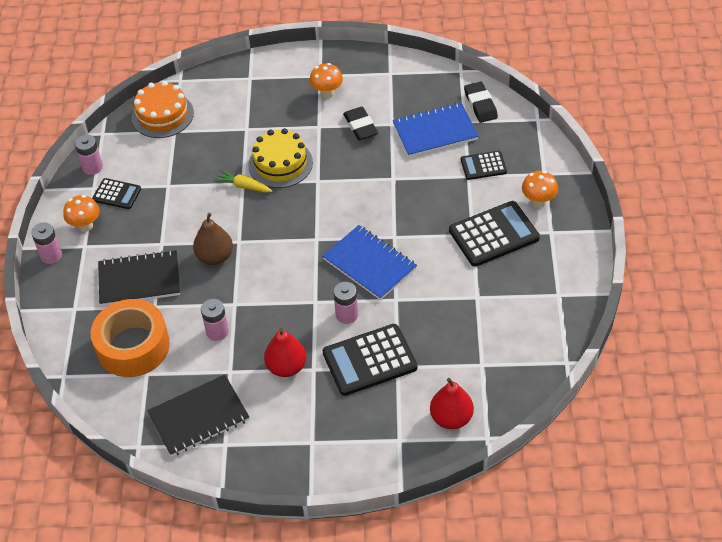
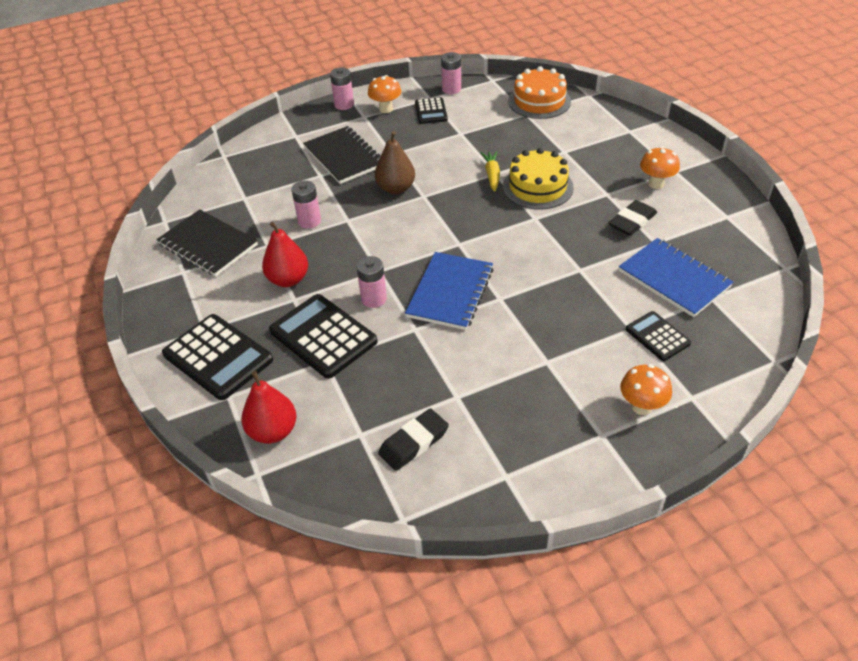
camera: 65 degrees right, 5 degrees down
(133, 346) = (270, 180): orange tape -> none
(480, 105) = (749, 302): black eraser -> black eraser (414, 442)
(493, 234) = (559, 381): black calculator -> black calculator (218, 357)

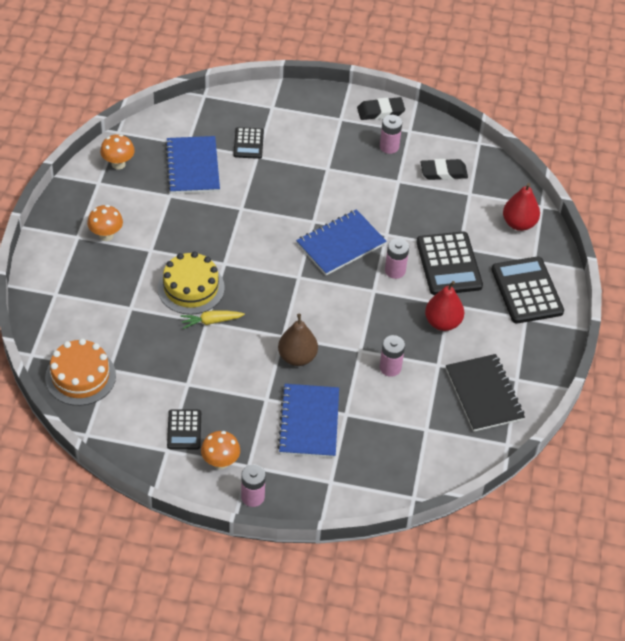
camera: 150 degrees left, 5 degrees up
(344, 157) = (309, 422): black notebook -> blue notebook
(431, 111) = (184, 430): black calculator -> black calculator turned 150 degrees clockwise
(451, 89) = (136, 448): pink battery -> pink battery (389, 147)
(492, 175) = (211, 321): yellow carrot -> yellow carrot turned 45 degrees clockwise
(632, 221) = (163, 218): black eraser -> black eraser (380, 111)
(641, 407) = (304, 118): orange mushroom -> orange mushroom (118, 164)

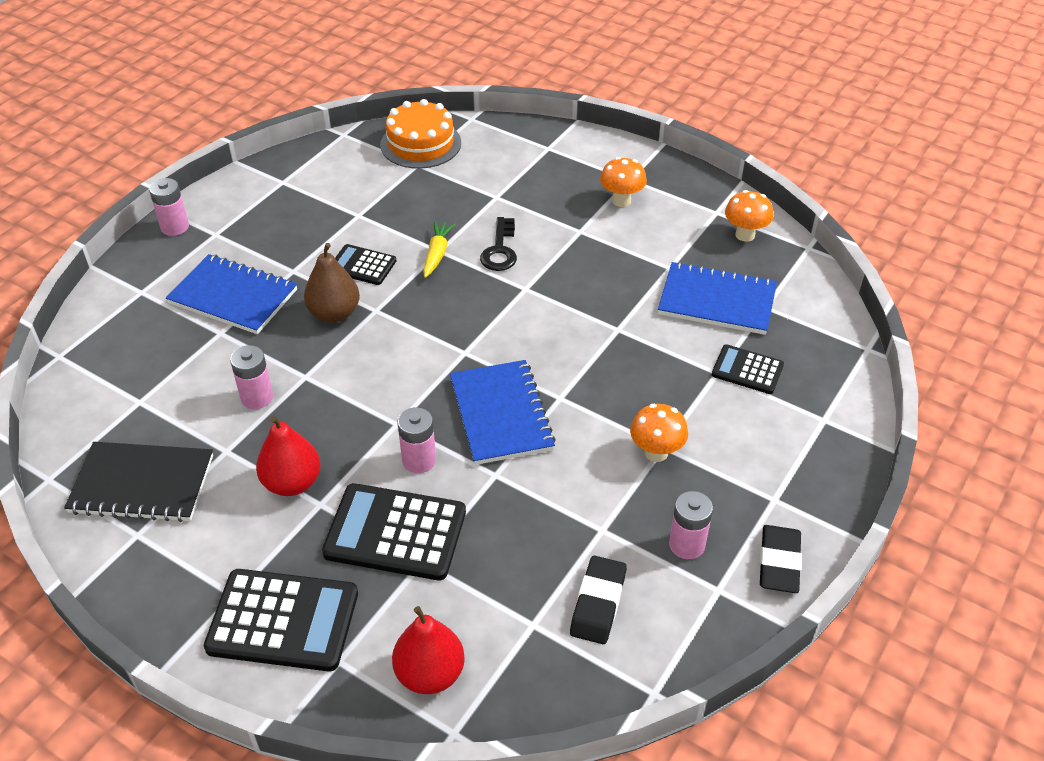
camera: 115 degrees right, 5 degrees down
(184, 430) = (298, 199): black calculator -> black calculator (362, 265)
(191, 288) = (500, 250): yellow cake -> black key
(220, 462) = (237, 215): orange mushroom -> orange mushroom (656, 452)

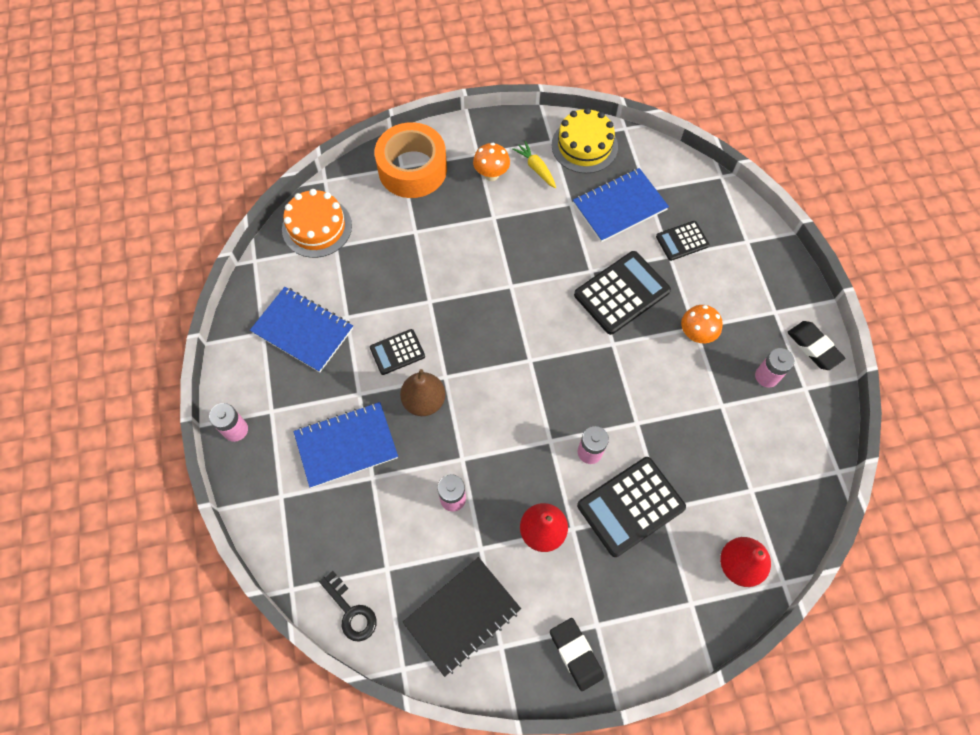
camera: 45 degrees left, 20 degrees up
(283, 620) = (639, 612): black calculator -> black calculator (621, 293)
(437, 254) = (432, 305): yellow carrot -> yellow carrot (536, 168)
(500, 250) = (464, 270): black key -> black key (351, 611)
(501, 414) = (596, 383): blue notebook -> blue notebook (303, 330)
(555, 155) = (412, 169): none -> orange tape
(598, 603) = (765, 449): black eraser -> black eraser (576, 654)
(745, 235) = (584, 146): orange mushroom -> yellow cake

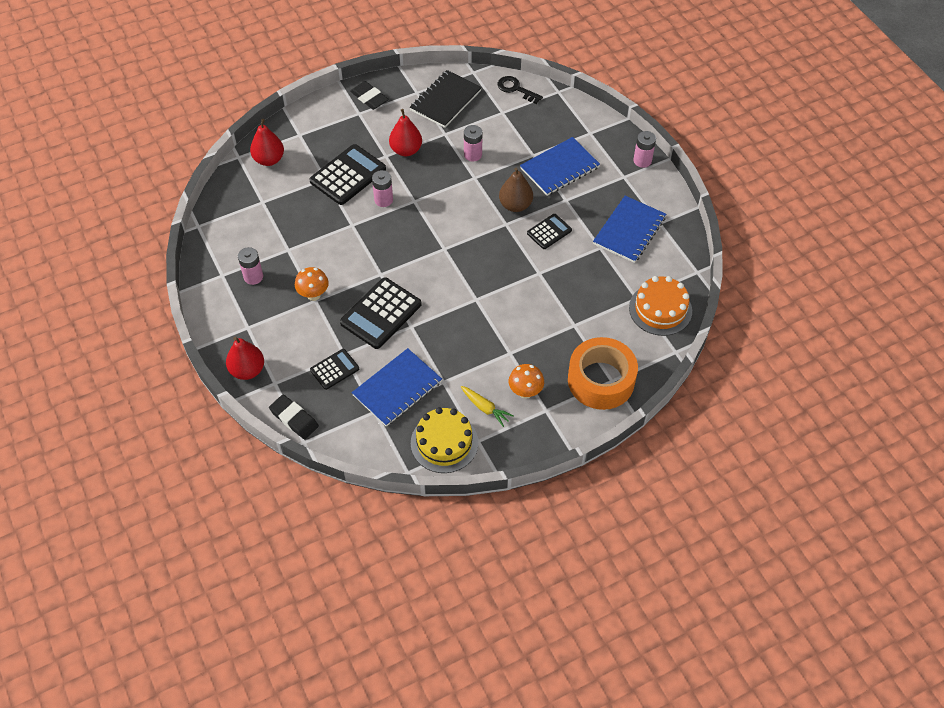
camera: 165 degrees right, 10 degrees down
(303, 330) = (629, 231): blue notebook -> blue notebook turned 75 degrees counterclockwise
(776, 261) = (247, 370): none -> red pear
(813, 347) = (214, 306): black eraser -> black eraser (294, 419)

